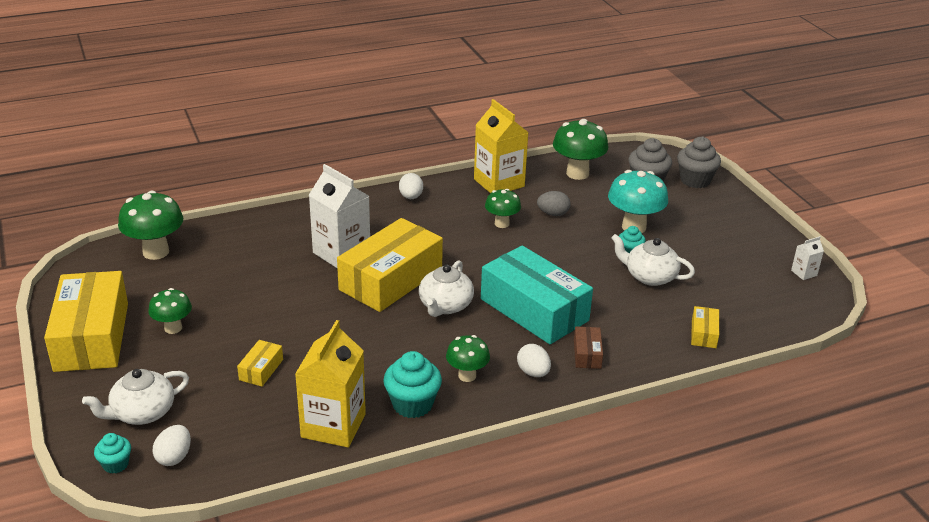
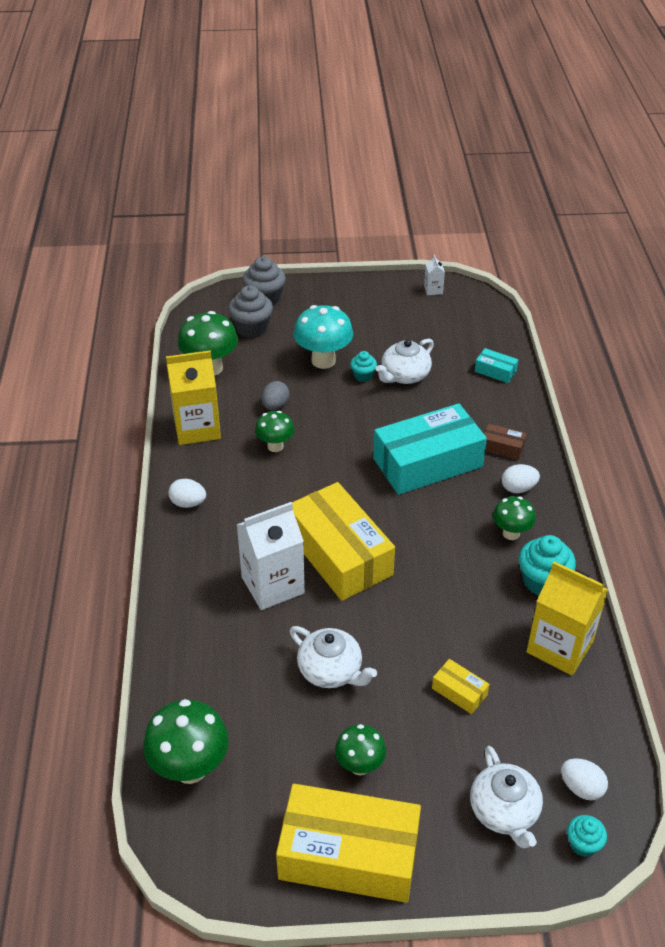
camera: 70 degrees left, 10 degrees up
(445, 306) = (399, 523): white teapot -> white teapot (331, 670)
(703, 333) = (495, 371): yellow box -> turquoise box

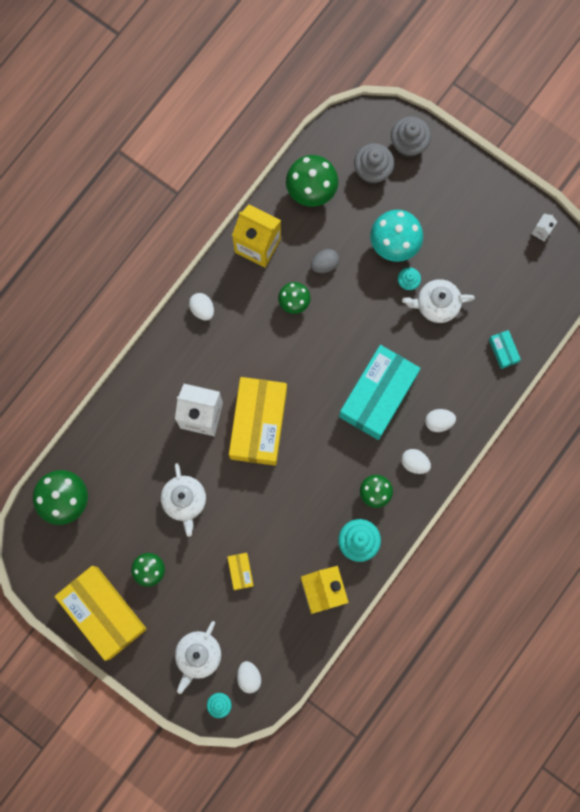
camera: 40 degrees right, 35 degrees up
(427, 462) = (378, 395): turquoise box -> turquoise box turned 75 degrees counterclockwise
(502, 447) = (438, 422): brown box -> white egg

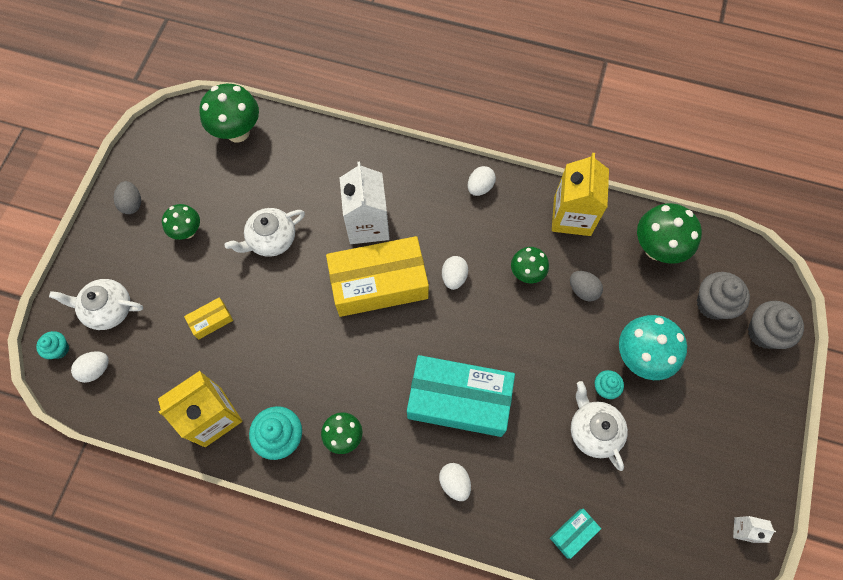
camera: 70 degrees right, 10 degrees down
(103, 613) = (132, 203): yellow box -> grey egg
(414, 463) = (395, 471): white egg -> white egg (454, 277)

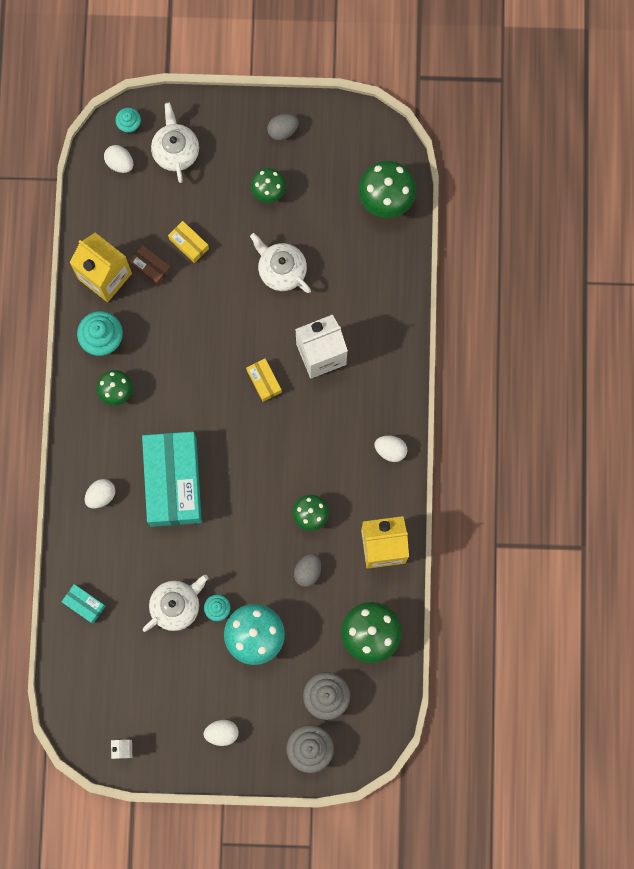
camera: 75 degrees right, 10 degrees up
(221, 366) = (150, 267): none -> brown box
(379, 283) = (264, 381): yellow box -> yellow box, size x0.42
(454, 277) = (289, 448): white egg -> white egg (222, 733)

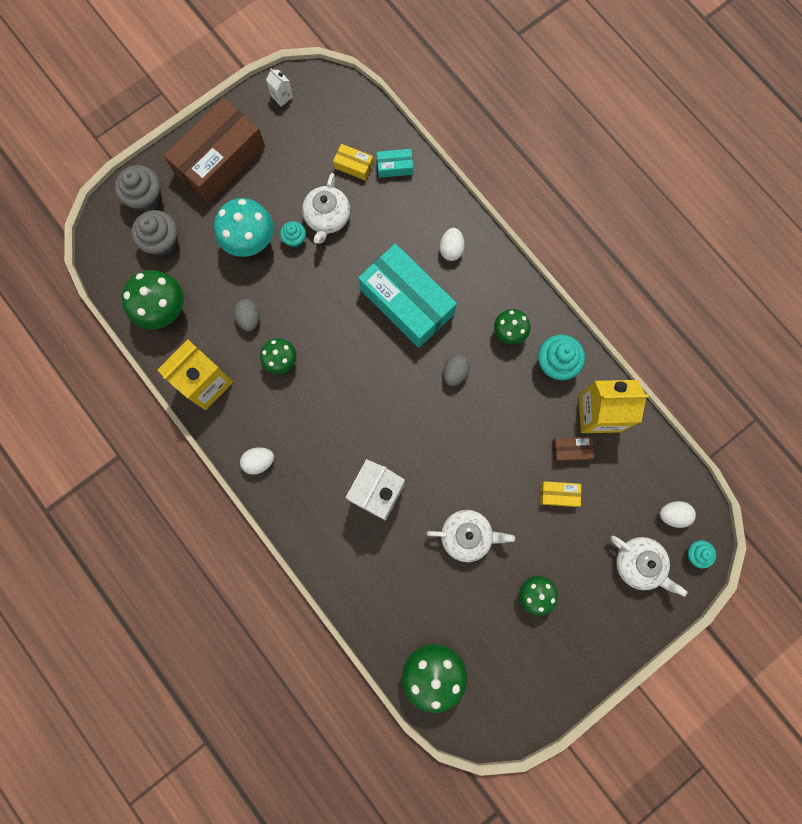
camera: 140 degrees right, 0 degrees up
(222, 733) = (220, 160): white egg -> brown box
(264, 381) = (403, 433): yellow box -> yellow box (353, 165)
(283, 130) = (569, 658): grey egg -> grey egg (455, 372)

